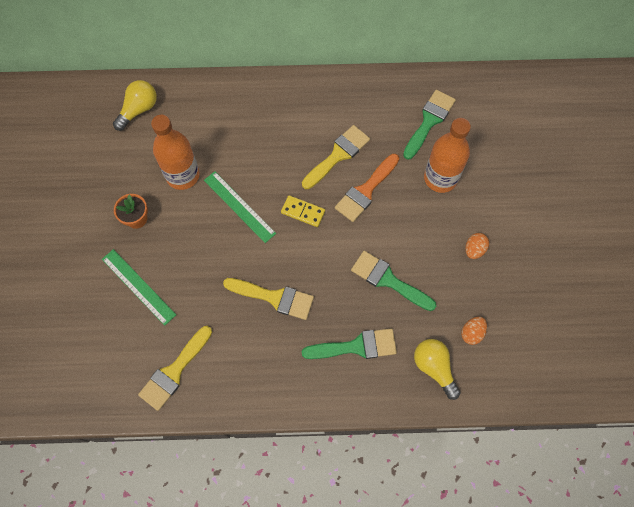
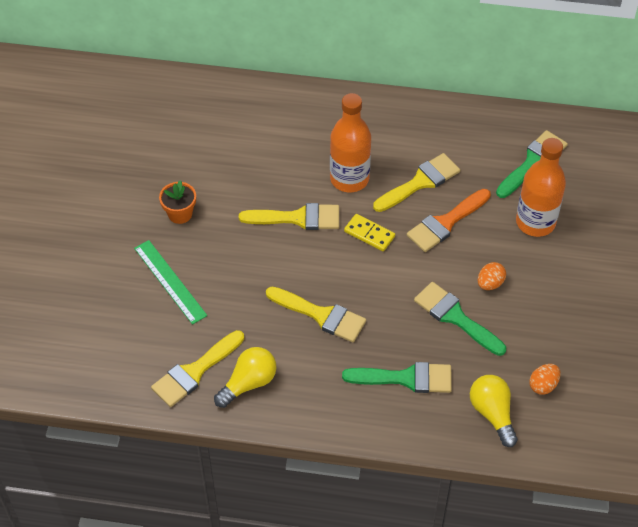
camera: 10 degrees right, 15 degrees down
(139, 110) = (202, 106): yellow light bulb -> yellow light bulb (248, 383)
(183, 175) = (239, 178): orange bottle -> orange bottle (349, 179)
(239, 206) = (297, 218): green ruler -> yellow brush
(474, 249) = (561, 301): orange egg -> orange egg (490, 283)

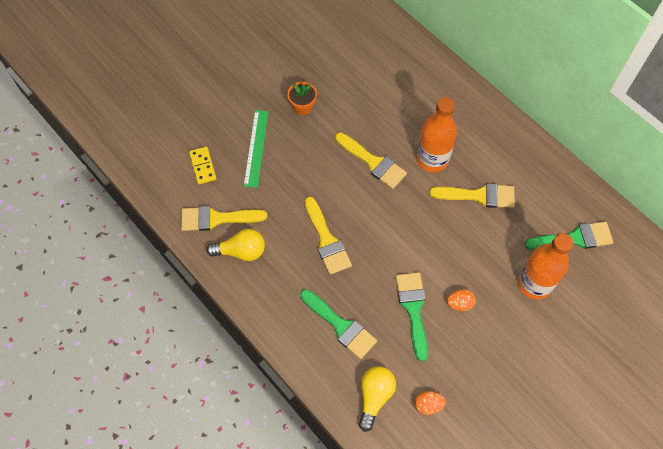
camera: 40 degrees right, 10 degrees up
(369, 234) = (410, 207): yellow domino -> yellow domino (203, 166)
(445, 223) = (469, 237): orange brush -> none

